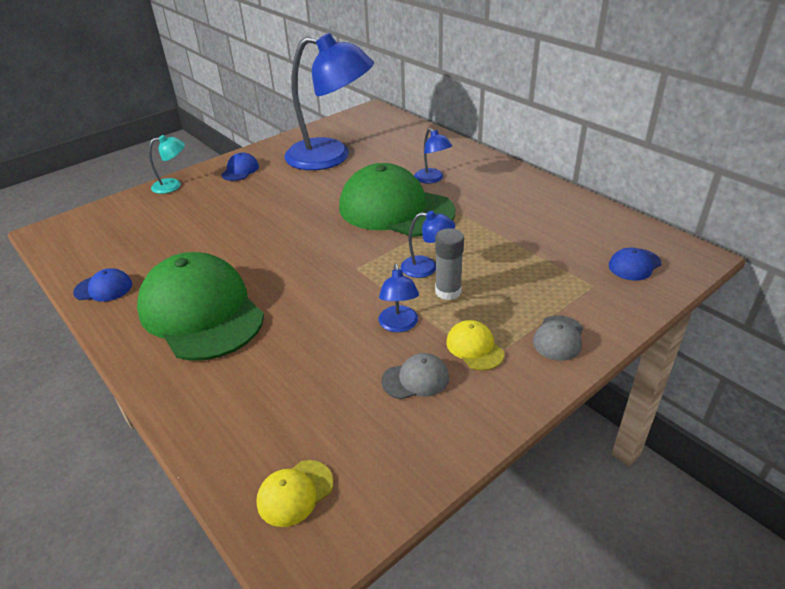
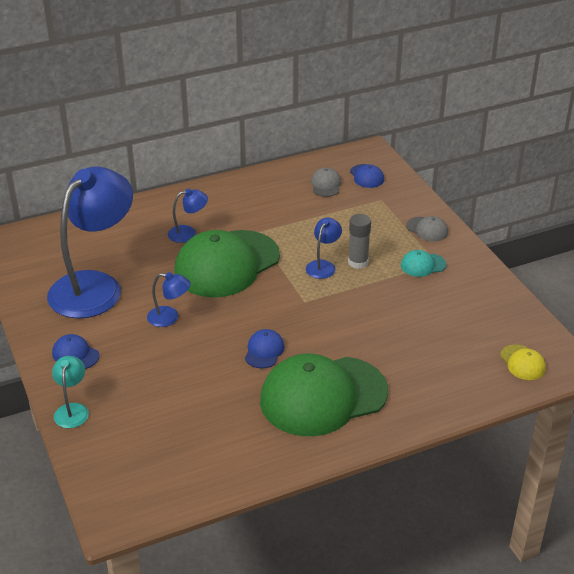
camera: 75 degrees left, 0 degrees up
(103, 288) = (255, 462): blue cap -> blue cap (264, 351)
(399, 325) = (386, 293): blue lamp -> blue lamp (169, 318)
(416, 379) = (443, 296): grey cap -> grey cap (326, 185)
(474, 347) = (423, 265): yellow cap -> turquoise cap

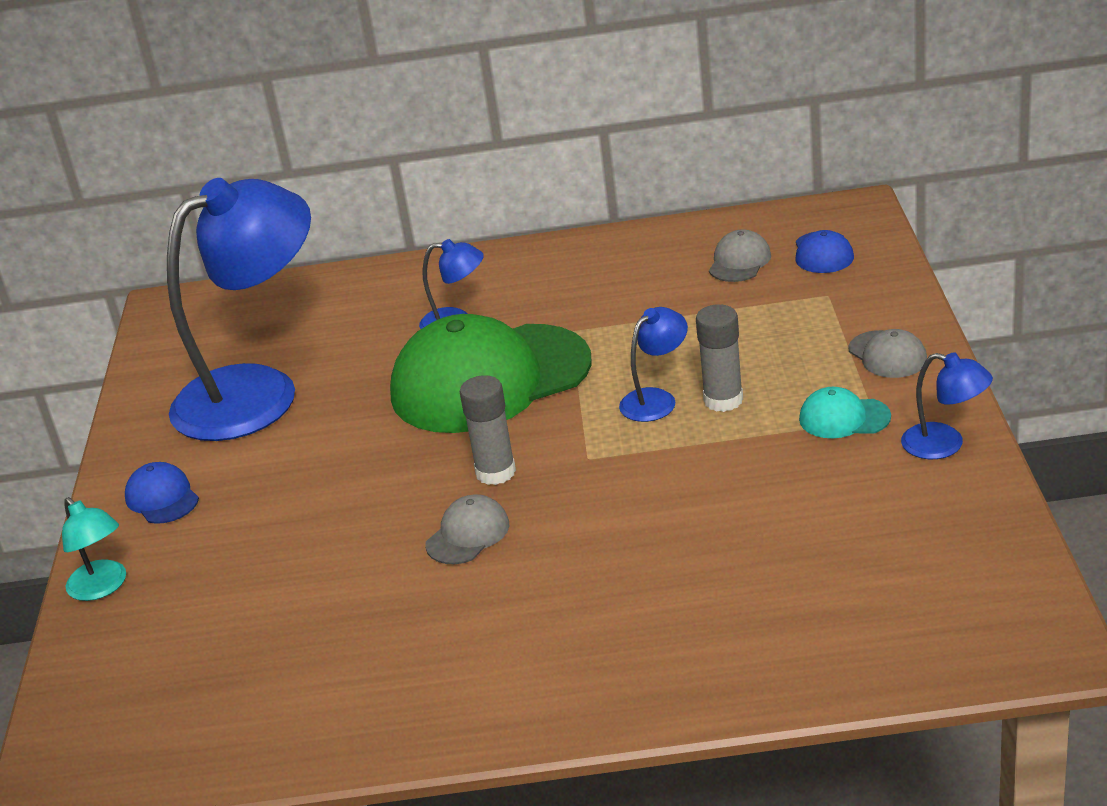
camera: 25 degrees right, 5 degrees down
(72, 410) = (103, 587): turquoise lamp -> turquoise lamp turned 120 degrees clockwise
(169, 318) = (344, 457): blue lamp -> blue lamp (945, 445)
(260, 315) = (495, 472): none -> grey glue stick
(264, 351) = (468, 534): blue cap -> grey cap
(323, 396) = (525, 630): green cap -> none
(522, 362) = (948, 626): yellow cap -> none

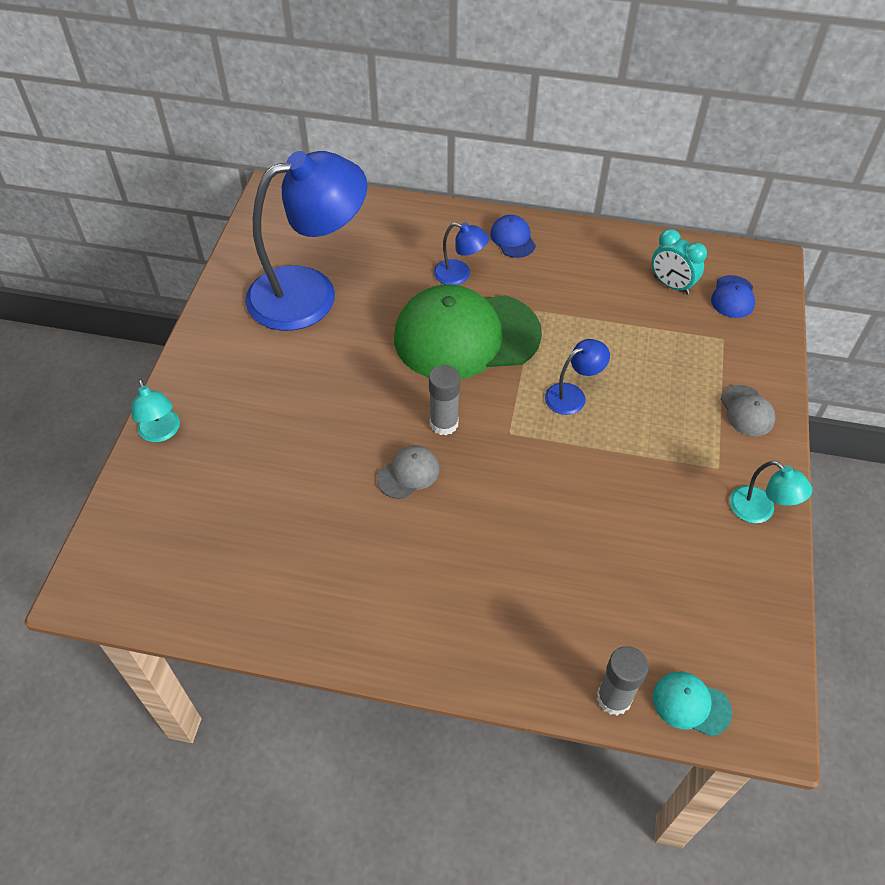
camera: 10 degrees right, 20 degrees up
(162, 498) = (221, 367): blue cap -> blue cap (512, 239)
(723, 400) = (618, 412): grey glue stick -> grey glue stick (614, 698)
(739, 262) = (671, 285): grey cap -> turquoise clock
(844, 418) = (697, 460): turquoise cap -> turquoise cap (691, 704)
(945, 445) = (759, 511): blue lamp -> turquoise lamp

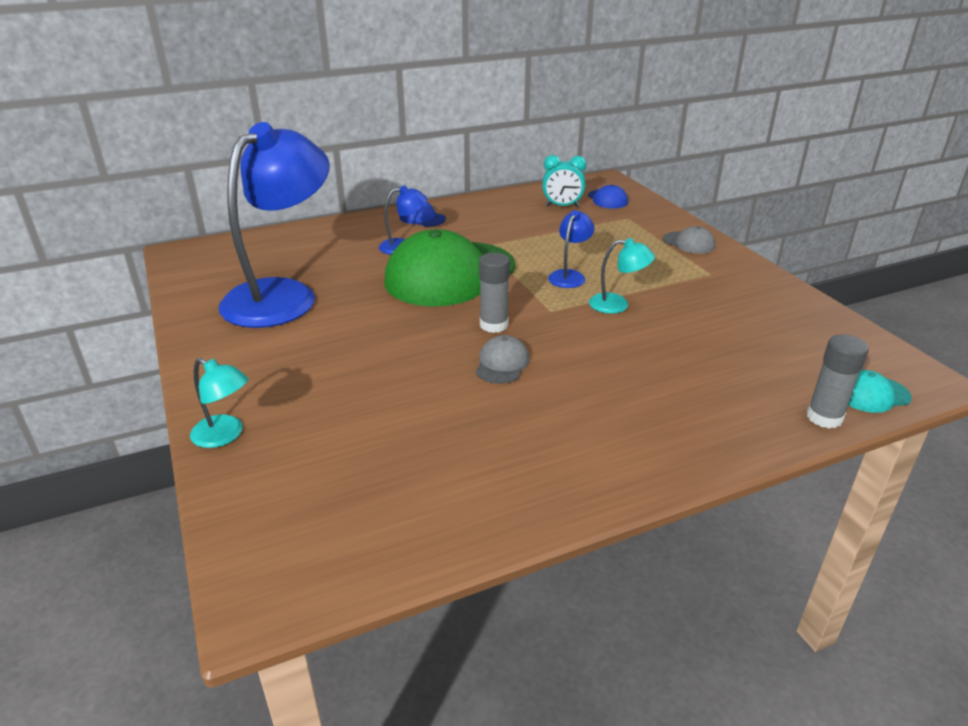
camera: 35 degrees left, 20 degrees down
(759, 511) = (764, 283): turquoise lamp -> turquoise lamp (617, 305)

